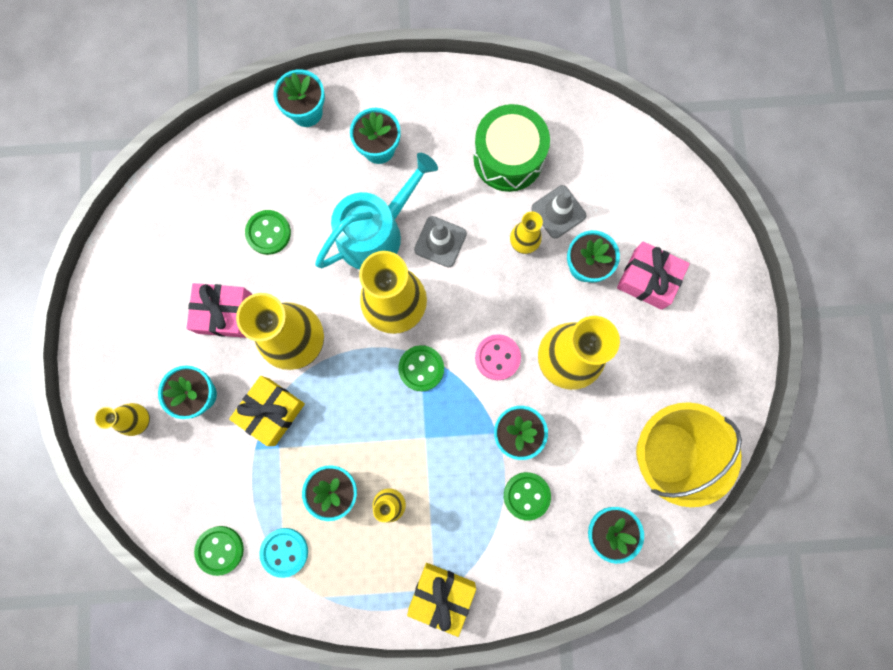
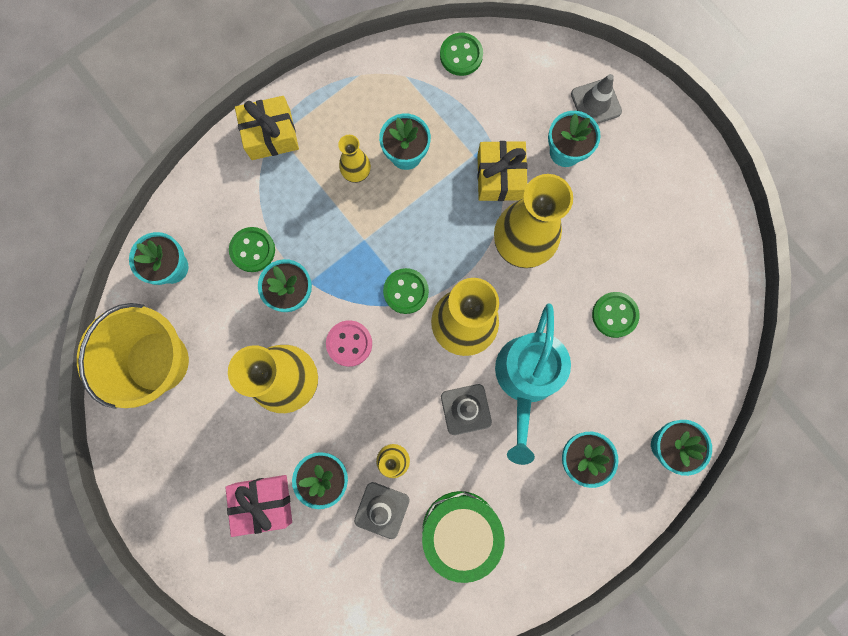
camera: 145 degrees right, 0 degrees up
(139, 420) = (596, 103): yellow vase -> grey traffic cone
(225, 313) = (596, 226): pink gift -> none
(284, 552) = (412, 86): turquoise button -> none

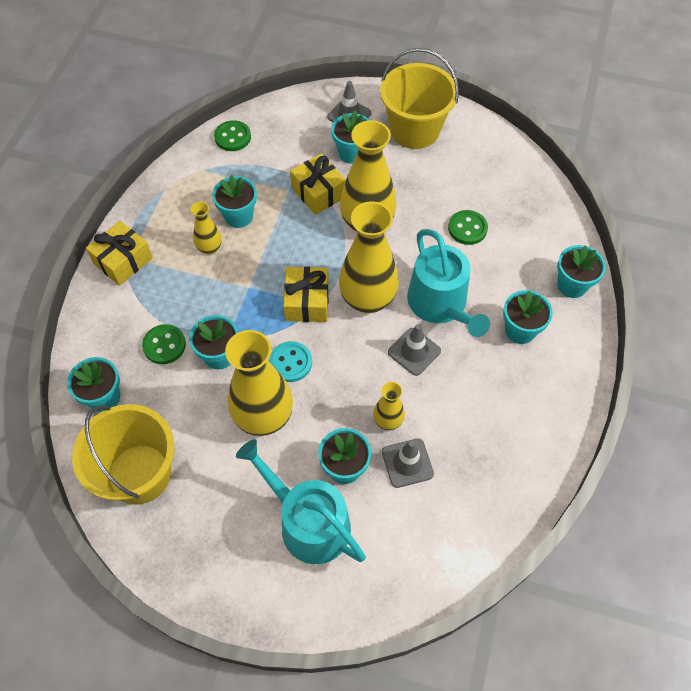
camera: 35 degrees left, 20 degrees down
(263, 502) = (308, 522): pink gift -> turquoise watering can
(349, 343) = (290, 362): pink button -> turquoise button
(406, 291) = (307, 302): green button -> yellow gift
(460, 530) = (478, 437): green drum -> none
(649, 165) = (414, 130): none -> yellow bucket

